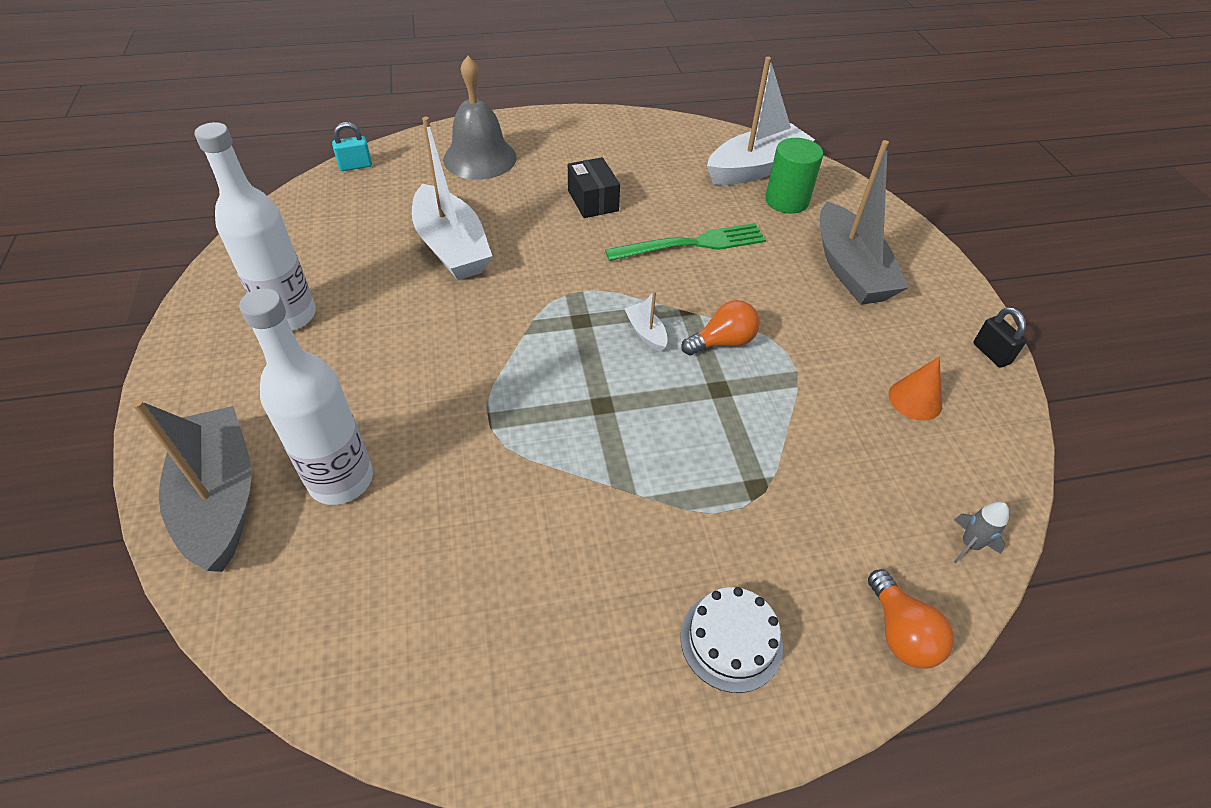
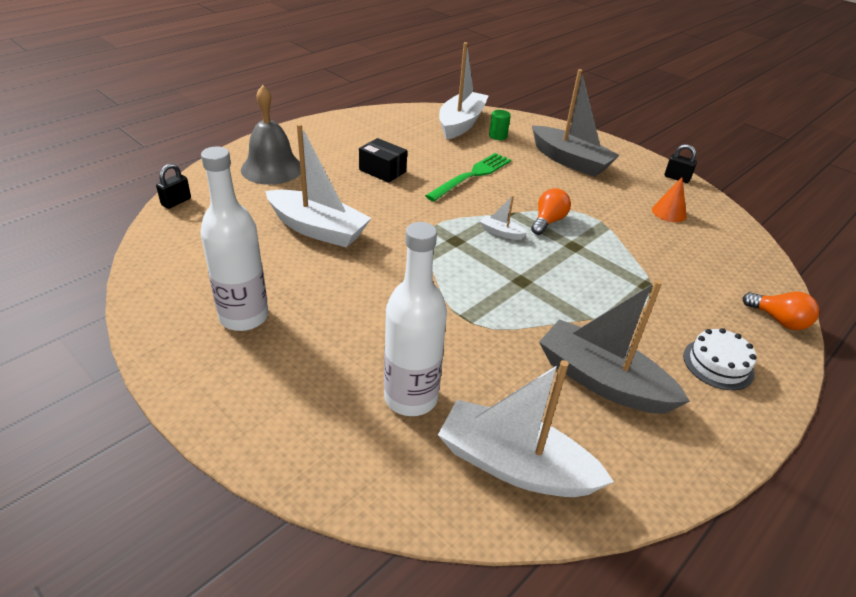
camera: 35 degrees left, 10 degrees down
(220, 498) = (336, 453): grey boat -> grey boat (602, 381)
(355, 166) = (176, 202): turquoise padlock -> black padlock
(356, 612) = (514, 465): none -> white boat
(786, 201) = (498, 136): green cylinder -> green cylinder, size x0.59
(969, 544) = (761, 267): grey rocket -> none

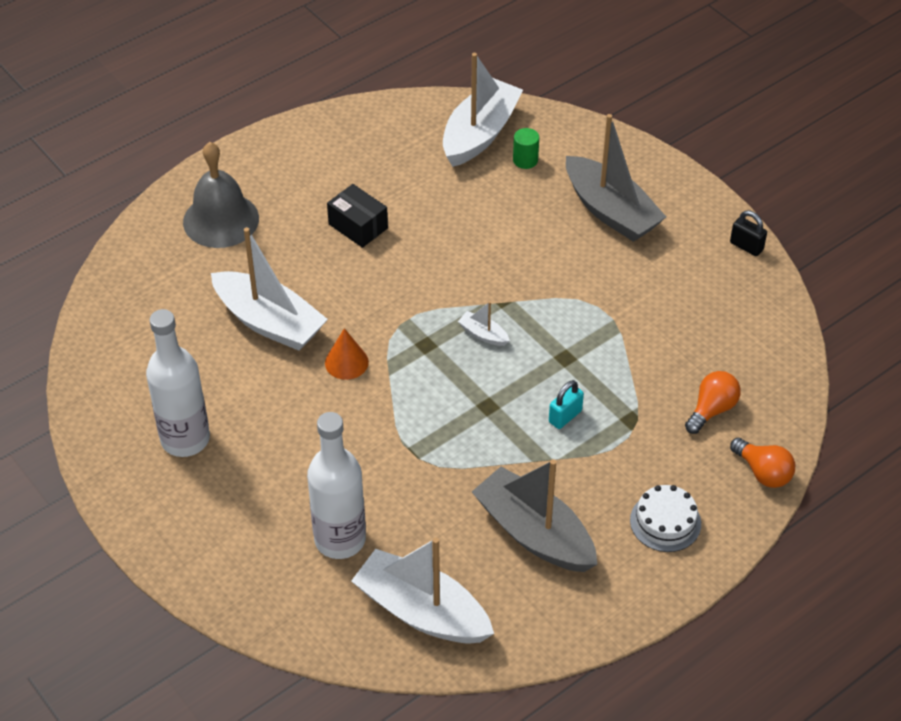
camera: 10 degrees right, 10 degrees up
(176, 202) = (109, 275): black padlock -> none
(472, 175) = (471, 236): green fork -> none
(548, 221) = (546, 318): orange light bulb -> orange light bulb (711, 410)
(591, 286) = (565, 416): none -> turquoise padlock
(669, 212) = (707, 308): orange cone -> orange cone (346, 362)

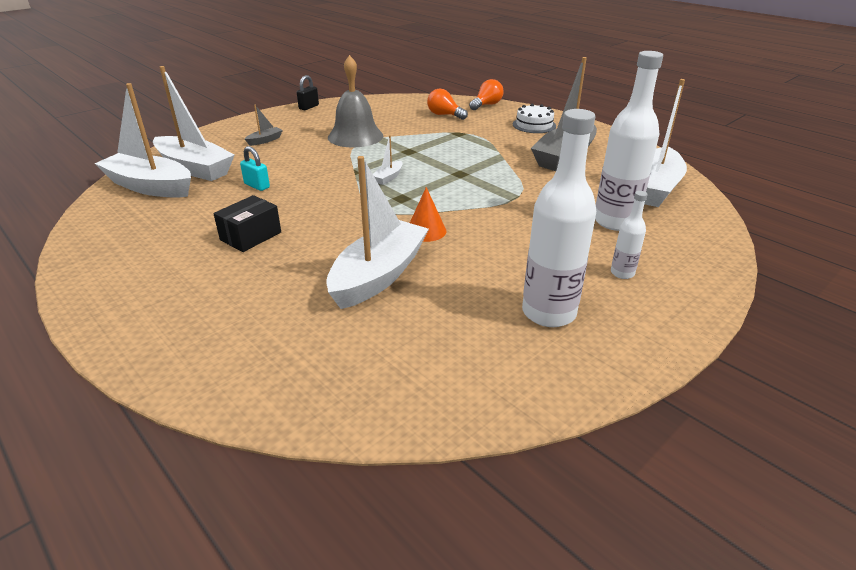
camera: 95 degrees left, 15 degrees down
(221, 220) = (213, 324): grey bell -> grey bell (355, 136)
(235, 514) = (622, 273): none -> white bottle
(525, 160) = (195, 168): green cylinder -> white boat
(565, 416) = (461, 150): turquoise padlock -> turquoise padlock (257, 186)
(611, 211) = (265, 140): grey boat -> grey boat, size x0.42

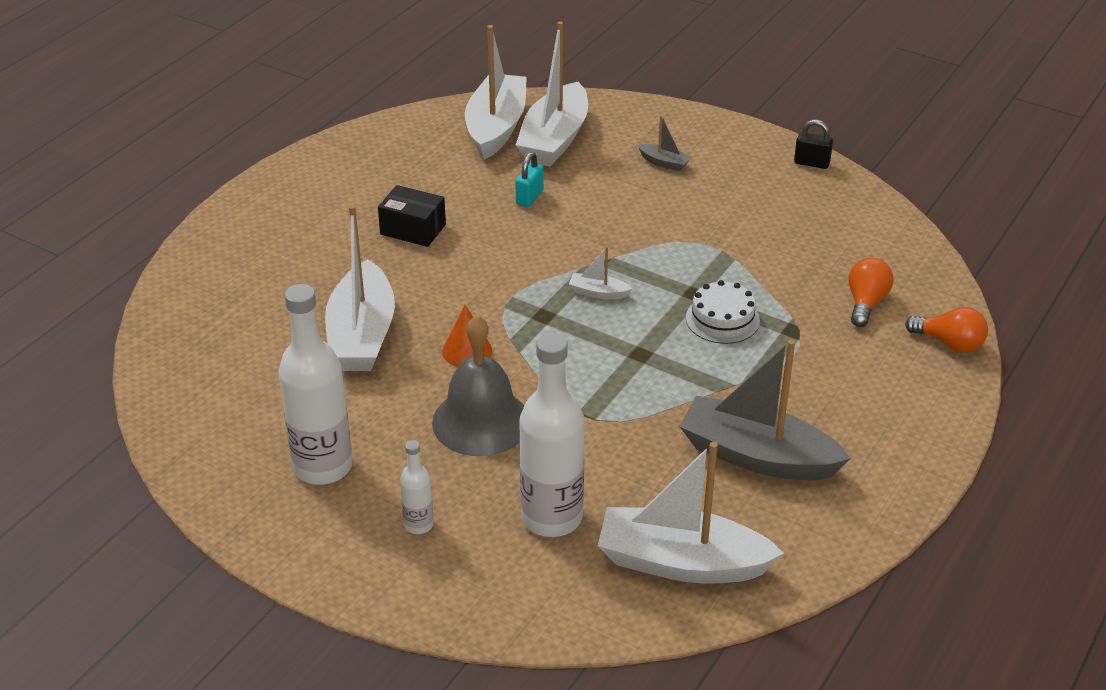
camera: 75 degrees right, 5 degrees up
(355, 136) = (722, 233): grey bell -> grey bell (481, 421)
(379, 275) = (362, 335): white boat -> white boat turned 75 degrees clockwise
(534, 125) = (883, 411): white cake -> white cake (722, 319)

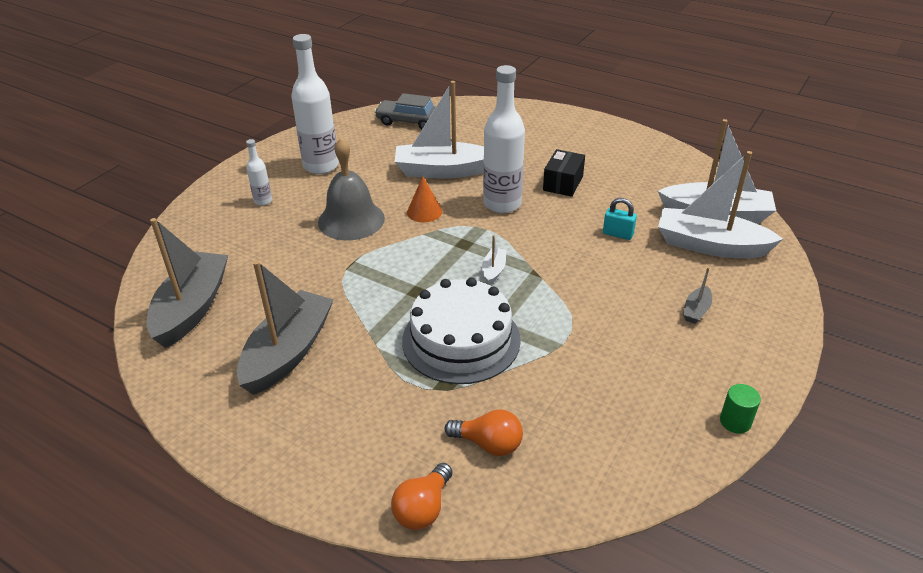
camera: 90 degrees right, 0 degrees up
(199, 372) = (409, 121): none -> grey car
(552, 518) = (253, 251): white bottle -> white bottle (502, 204)
(681, 562) = (192, 308): white boat -> grey boat
(722, 319) = (461, 340): white cake -> white cake, size x1.82
(811, 163) = (735, 422): black padlock -> green cylinder

